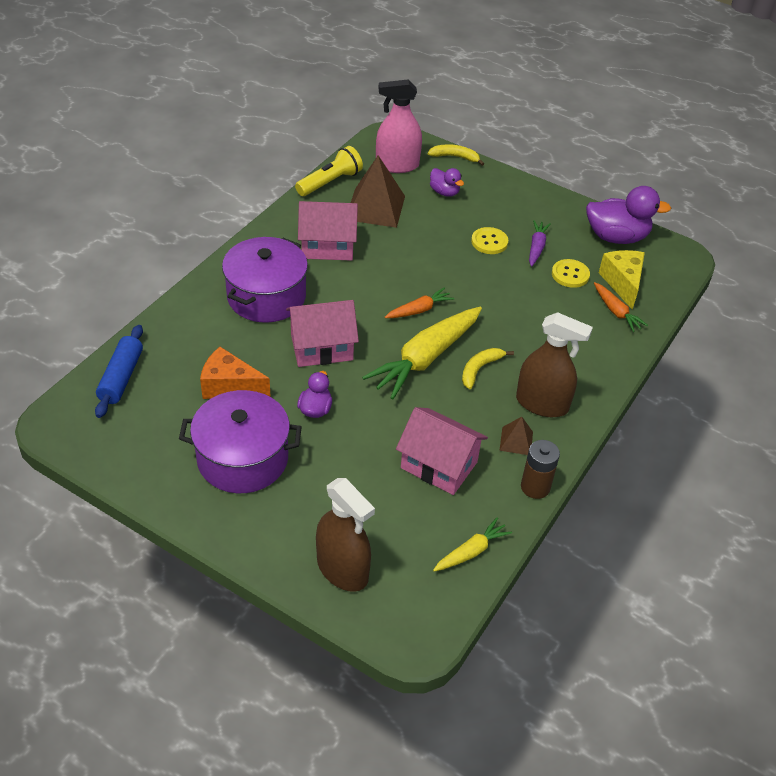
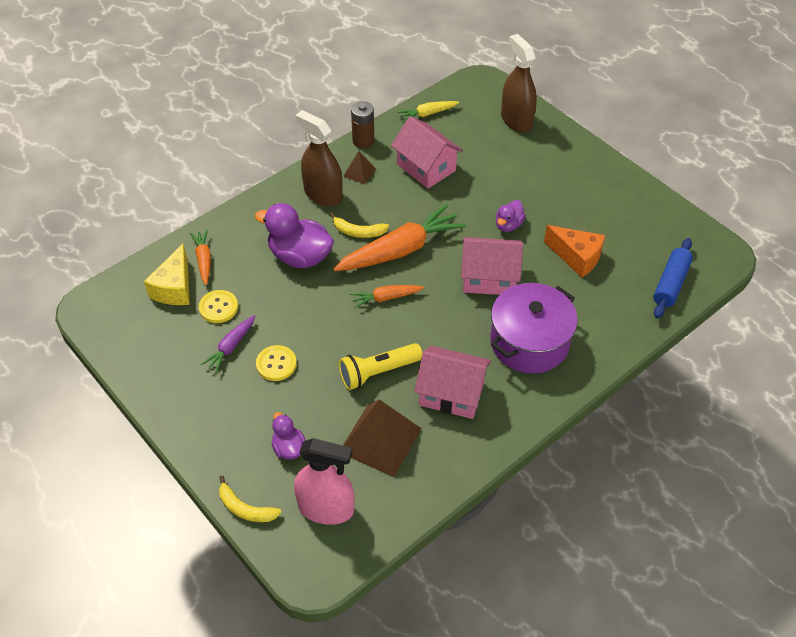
camera: 160 degrees left, 5 degrees up
(243, 458) = (573, 199): purple pot -> none
(330, 182) = (420, 495): yellow flashlight -> yellow flashlight (377, 372)
(425, 358) = (400, 250): yellow carrot -> orange carrot
(480, 369) = (358, 232): yellow banana -> yellow banana turned 45 degrees clockwise
(616, 237) = (138, 343): purple duck -> purple duck (300, 256)

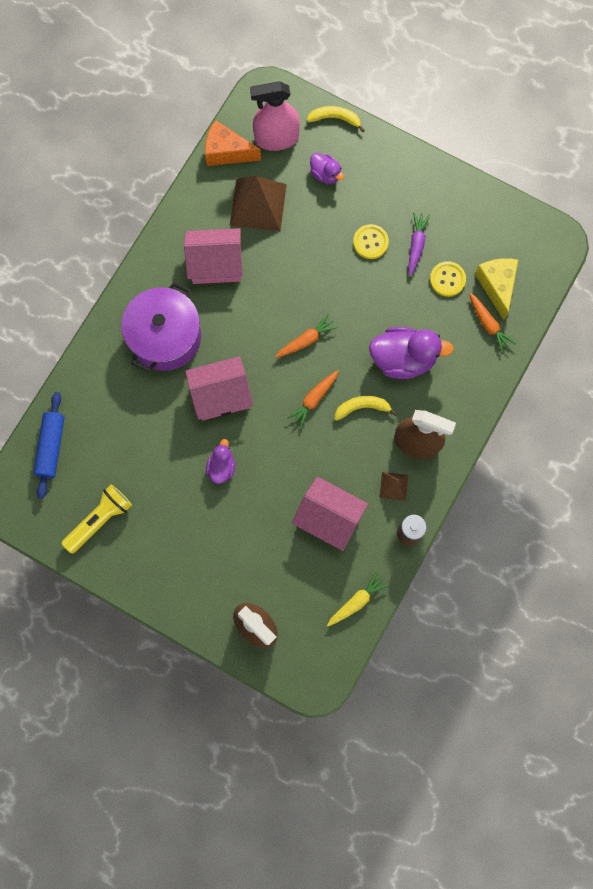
camera: 160 degrees right, 25 degrees up
(377, 372) = (283, 263): yellow flashlight -> yellow flashlight (100, 520)
(400, 250) = (314, 399): orange carrot -> orange carrot, size x0.50
(576, 257) = (145, 448): orange cheese -> orange cheese (227, 152)

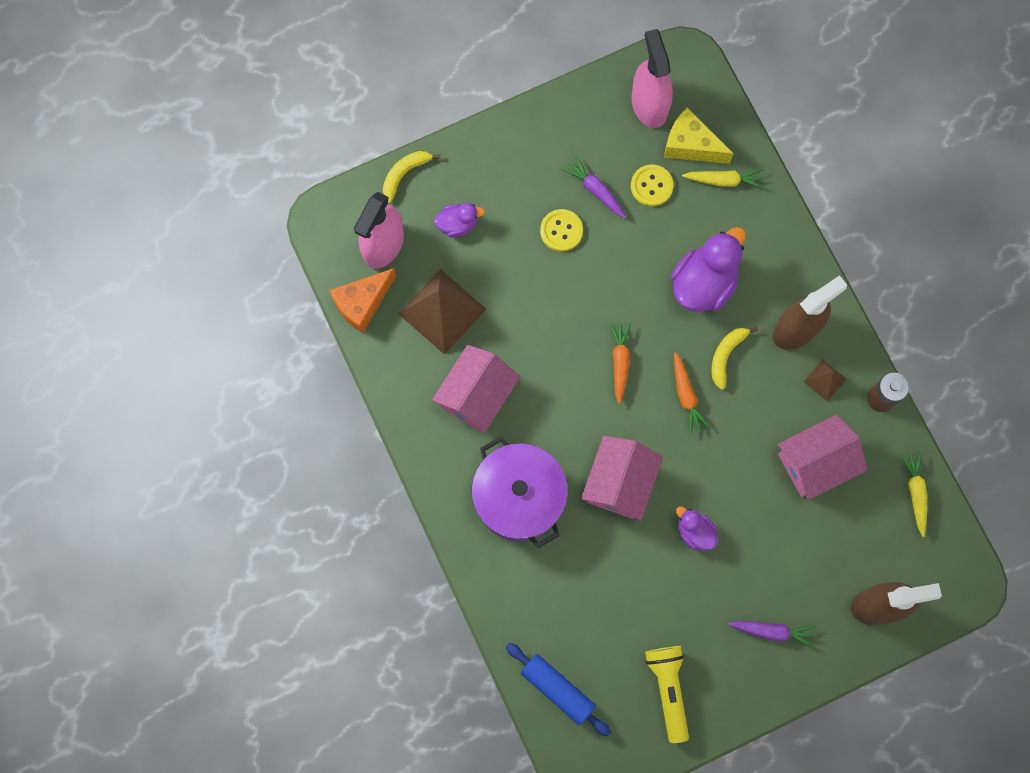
camera: 55 degrees left, 0 degrees up
(187, 564) = (772, 631): none -> purple carrot
(488, 324) = (724, 180): orange carrot -> yellow carrot
(505, 240) = (649, 104): none -> pink spray bottle

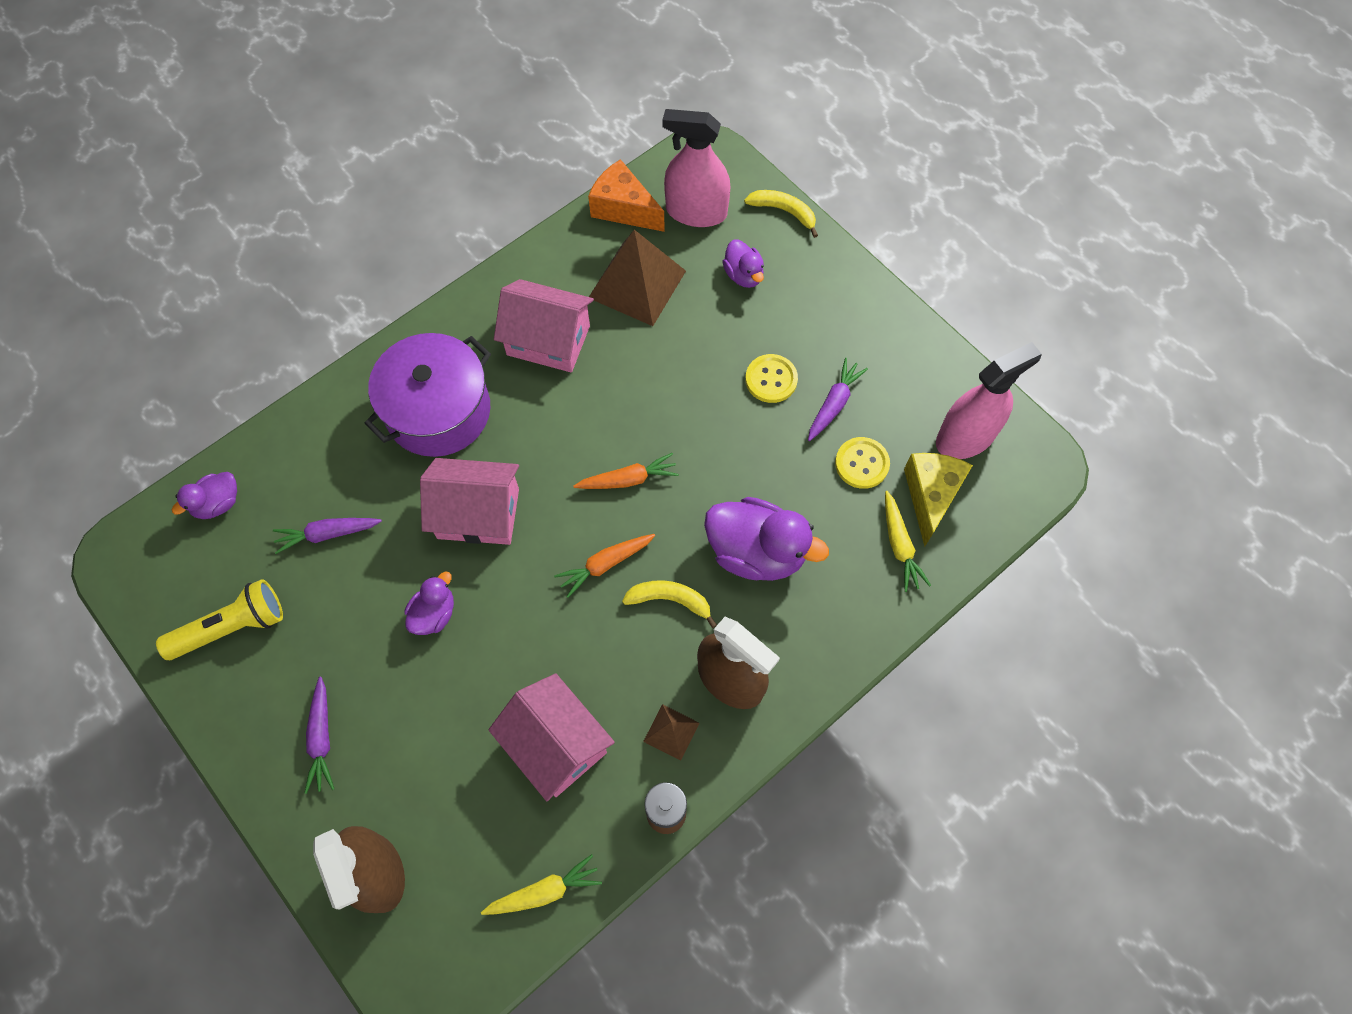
camera: 75 degrees right, 10 degrees down
(557, 689) = (218, 503): blue rolling pin -> purple duck
(607, 603) = (328, 534): none -> purple carrot

